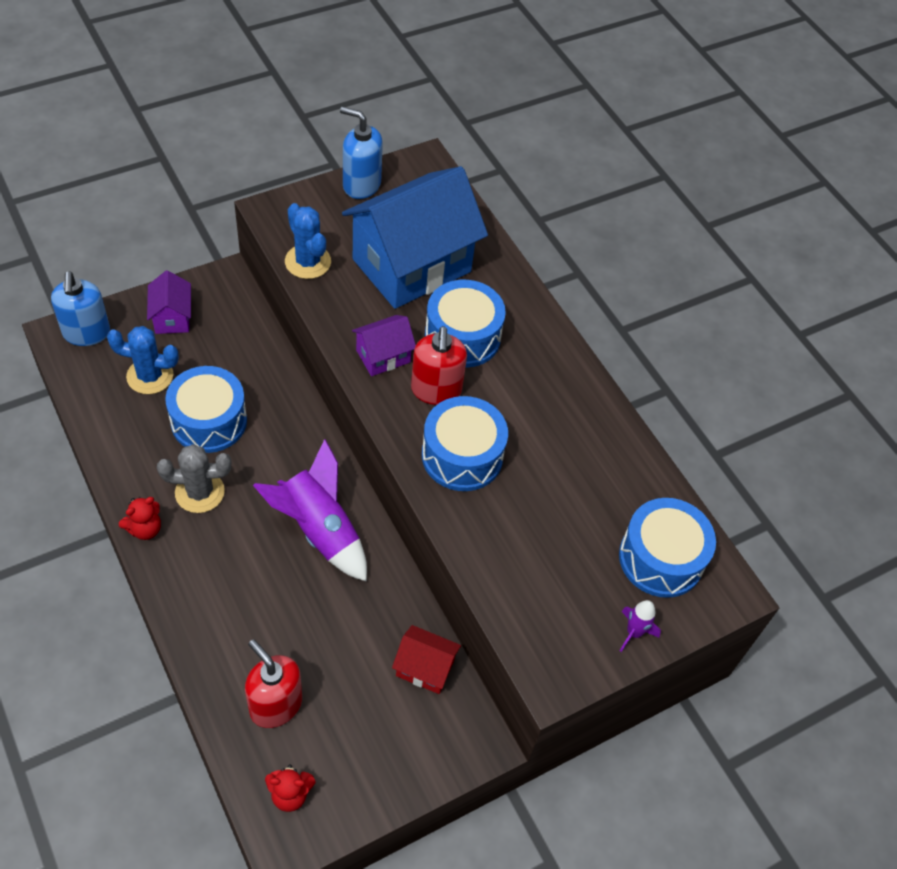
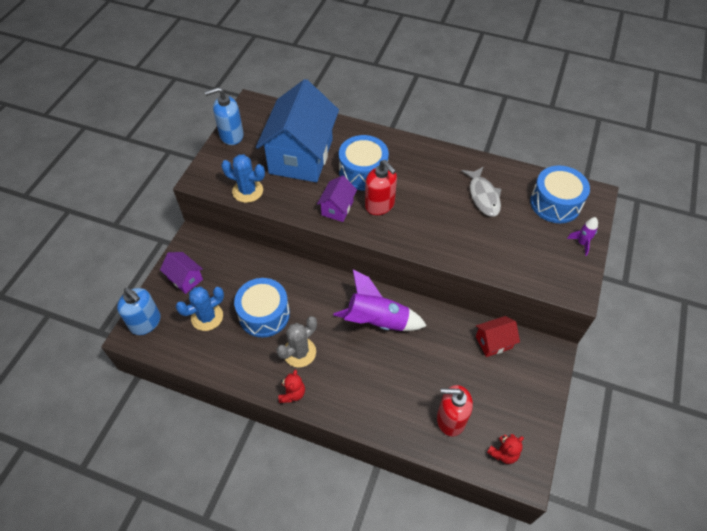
camera: 35 degrees left, 0 degrees up
(462, 456) = (426, 225): blue drum -> none
(576, 477) = (483, 196): none -> grey fish

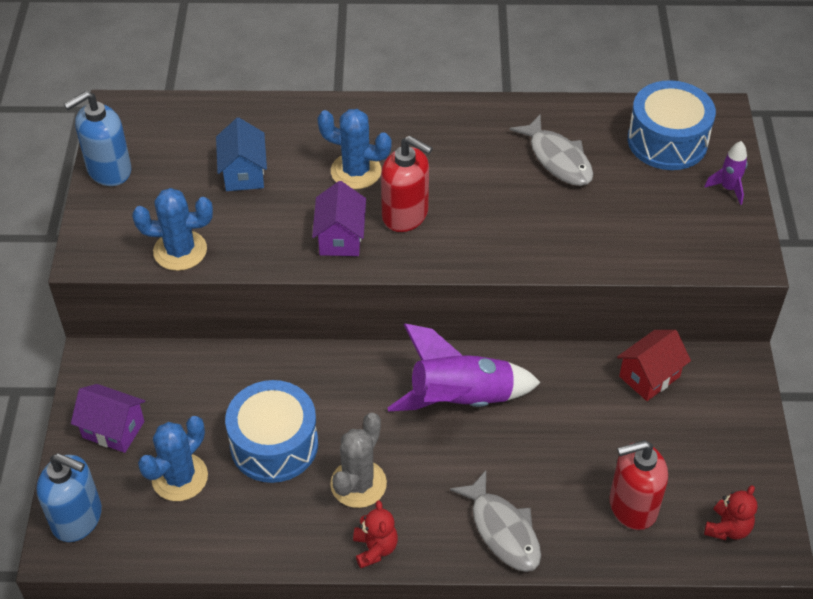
camera: 20 degrees left, 5 degrees down
(301, 156) = (244, 173): blue house -> blue house, size x0.44
(363, 172) = (356, 171): blue drum -> blue cactus
(368, 407) = (502, 530): none -> grey fish

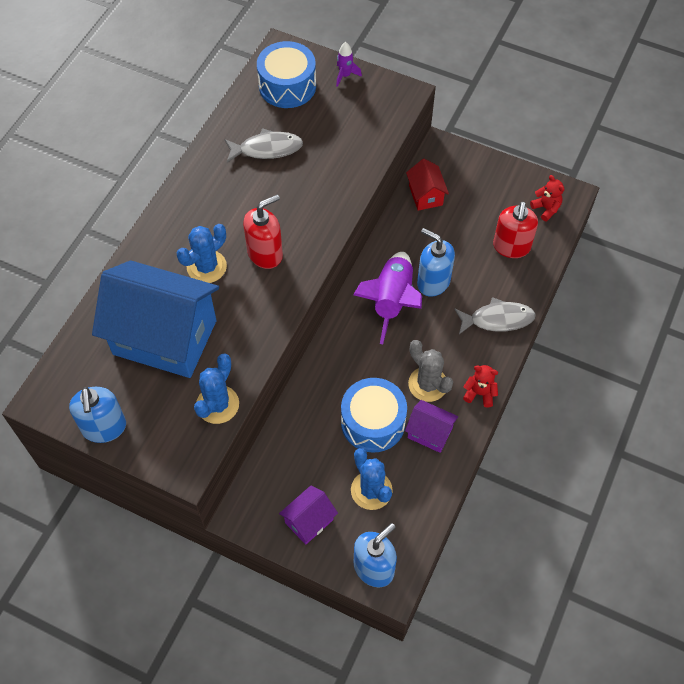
camera: 65 degrees left, 10 degrees up
(244, 173) = (165, 337): blue house -> blue house, size x2.26
(340, 238) = (264, 299): purple house -> purple house (429, 433)
(517, 434) = (433, 282): none -> blue soap dispenser

